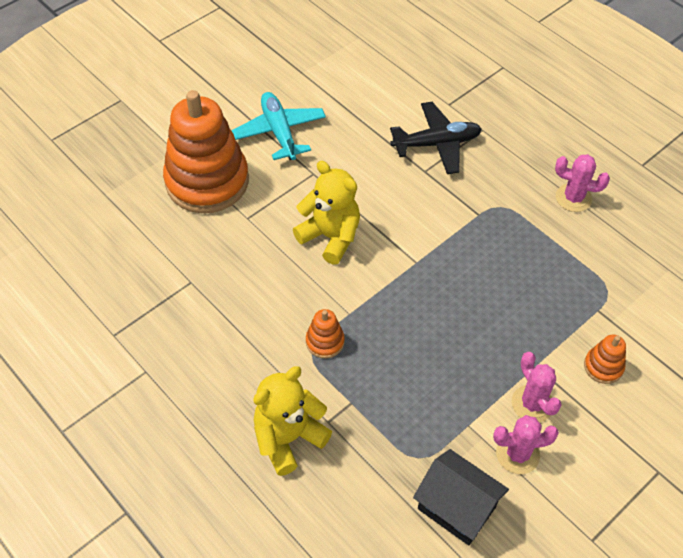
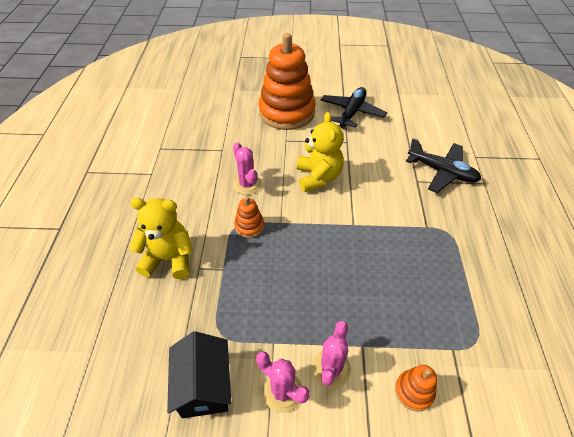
camera: 45 degrees right, 5 degrees down
(279, 132) = (352, 113): turquoise plane -> black plane
(573, 198) = (512, 264): pink cactus -> pink cactus (247, 184)

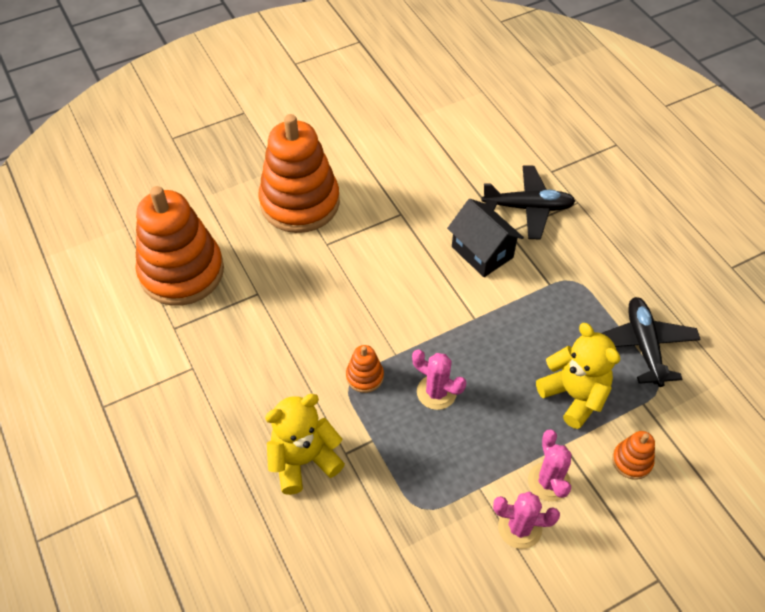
camera: 30 degrees left, 5 degrees up
(189, 121) = (182, 272): none -> orange stacking toy
(204, 386) = (444, 565): black house -> black house (482, 252)
(247, 184) = (323, 326): pink cactus -> pink cactus (436, 392)
(318, 177) = (399, 277): yellow teddy bear -> yellow teddy bear (574, 395)
(352, 113) = (380, 169): black plane -> black plane (644, 346)

